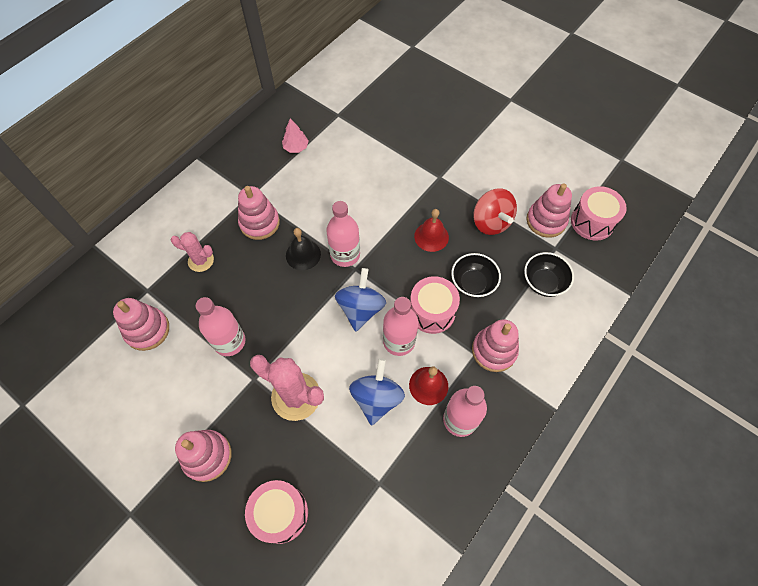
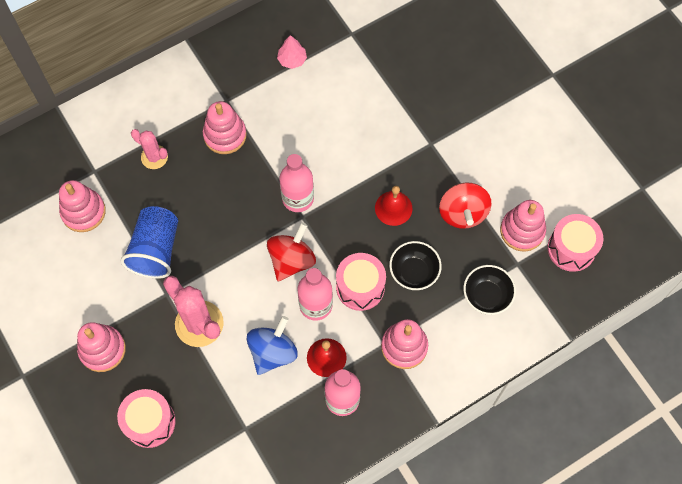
camera: 20 degrees right, 5 degrees up
(229, 342) = (156, 250): pink bottle -> blue cup
(303, 254) = (256, 184): black bell -> none
(361, 309) = (292, 260): blue spinning top -> red spinning top

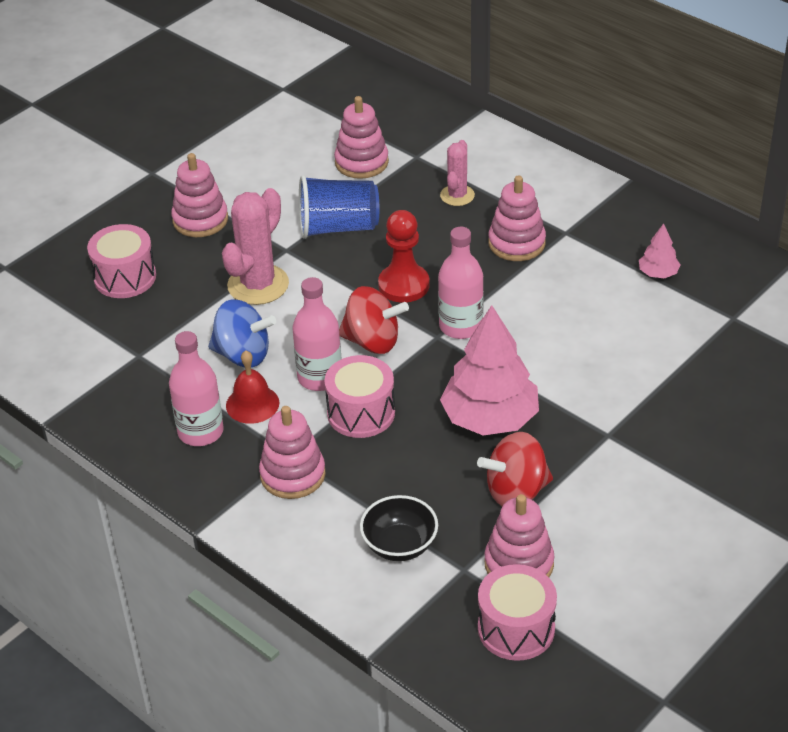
camera: 75 degrees right, 25 degrees down
(240, 223) = (404, 285): none -> red pawn
(393, 208) = (490, 419): red bell -> pink tree
(414, 272) = (404, 460): black bowl -> none

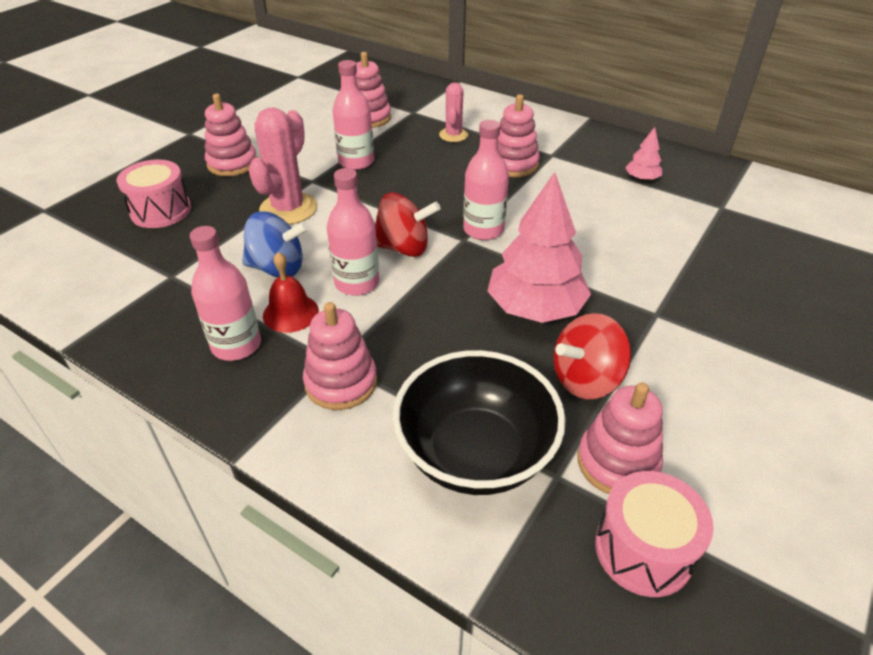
camera: 10 degrees left, 0 degrees up
(338, 227) = (356, 162): blue cup -> pink bottle
(361, 413) = (404, 313): pink drum -> none
(399, 545) = (475, 453): black bowl -> black bowl, size x1.78
(404, 285) = (423, 201): red pawn -> none

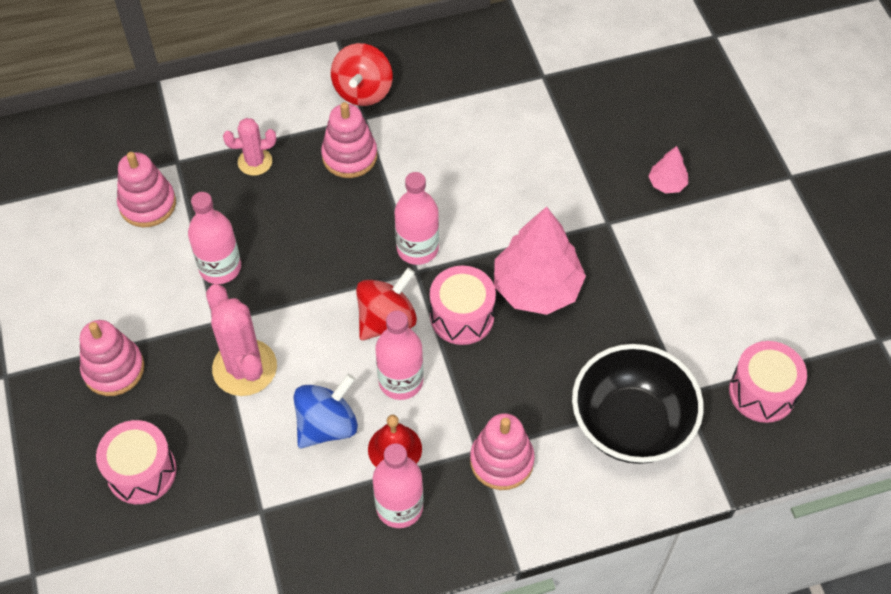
camera: 50 degrees left, 15 degrees up
(453, 135) = (255, 162): pink cactus -> pink cactus turned 60 degrees counterclockwise
(454, 282) = (462, 316): none -> pink drum
(586, 379) = (626, 315): red spinning top -> red spinning top (363, 91)
(617, 463) = (700, 354): pink stacking toy -> none
(641, 179) = (460, 90): pink tree -> pink tree (667, 184)

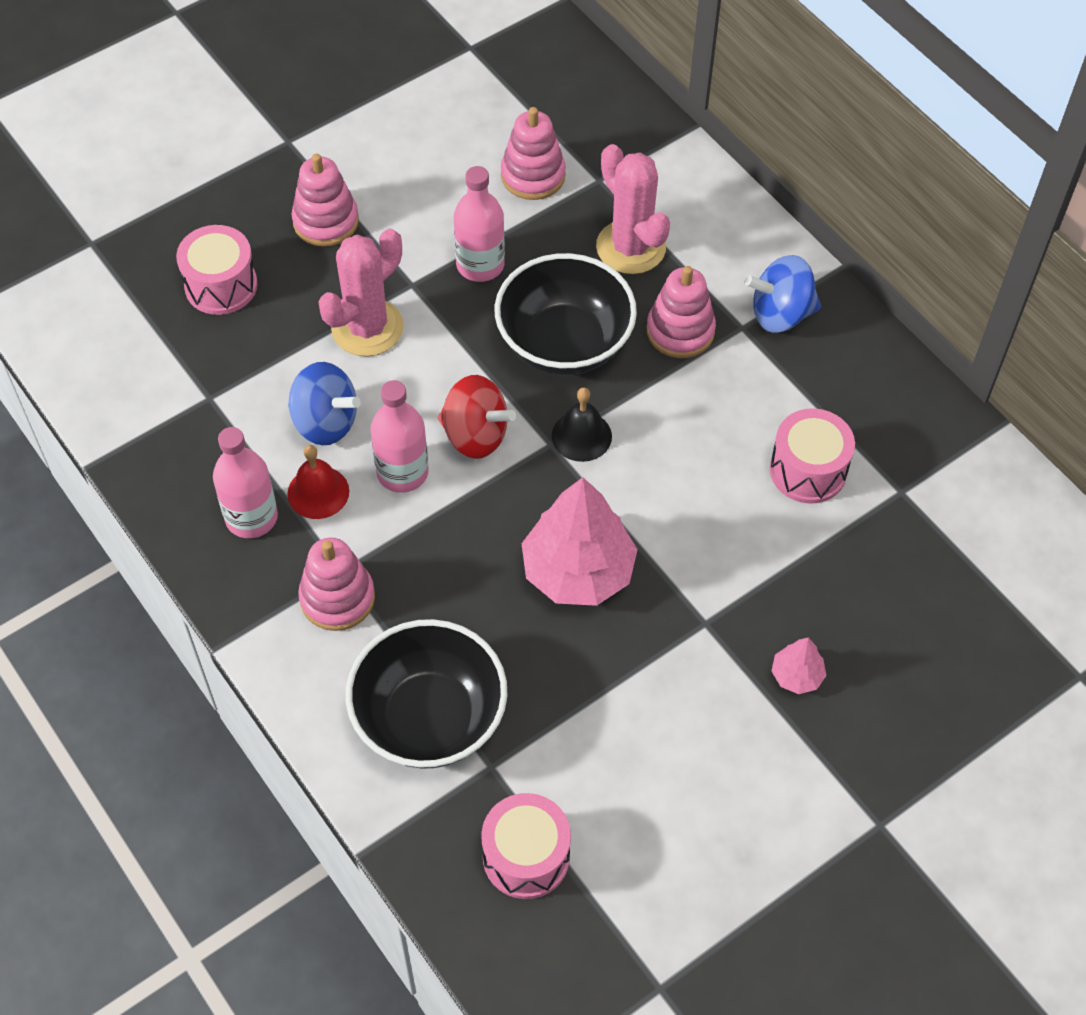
camera: 70 degrees right, 0 degrees up
(255, 162) = (631, 247): pink cactus -> pink cactus, size x1.69
(326, 233) = (564, 343): none -> black bowl
(363, 91) = (780, 314): red spinning top -> blue spinning top
(417, 248) = (581, 436): pink bottle -> black bell
(462, 316) = (508, 506): pink drum -> pink drum (808, 470)

